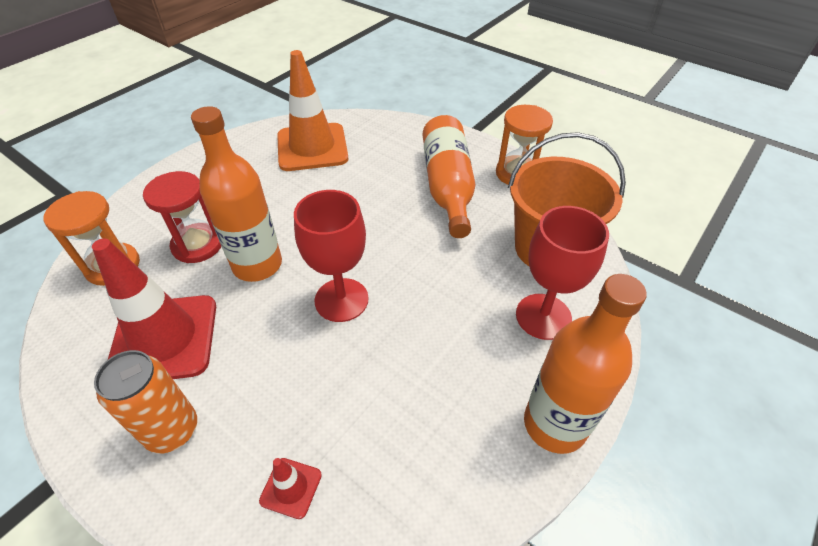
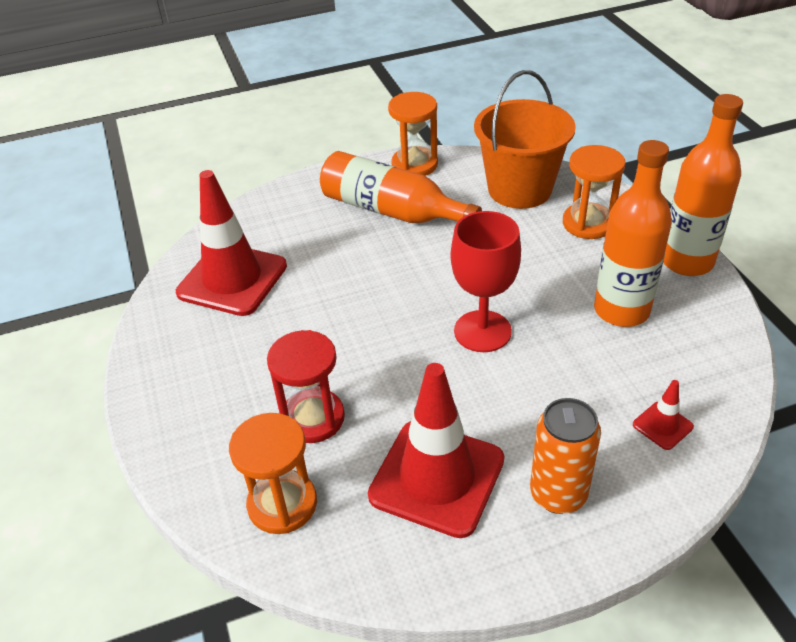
camera: 55 degrees left, 5 degrees down
(257, 265) = (387, 377): orange bottle -> orange bottle (621, 310)
(312, 147) = (232, 279): orange traffic cone -> red traffic cone
(543, 316) = (588, 223): red goblet -> orange hourglass

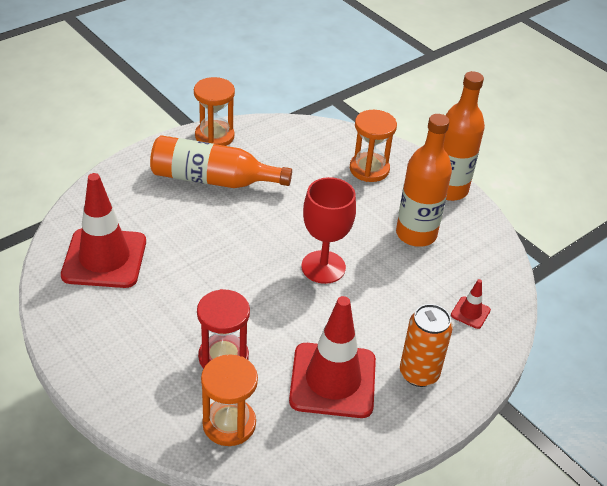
camera: 25 degrees left, 0 degrees up
(519, 189) = (307, 147): orange bucket -> none

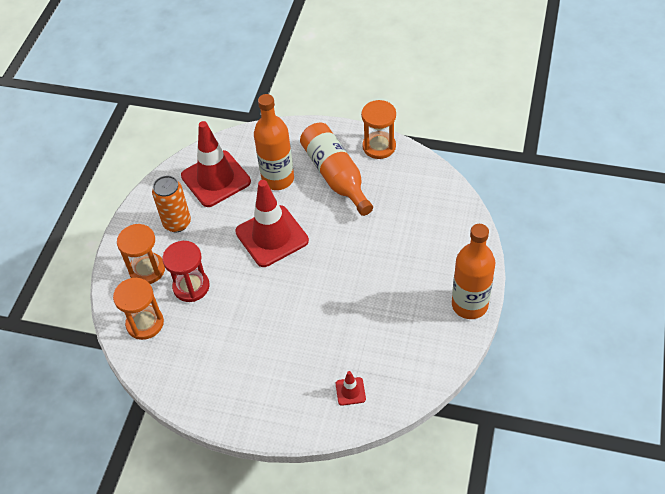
camera: 60 degrees right, 10 degrees up
(323, 267) = (313, 284): red goblet -> none
(333, 380) = (220, 352): red traffic cone -> red traffic cone (272, 236)
(369, 169) = (439, 246): orange hourglass -> orange hourglass (147, 270)
(416, 234) = (398, 314): orange bottle -> orange bottle (278, 179)
(419, 373) = (266, 394): orange can -> orange can (177, 223)

